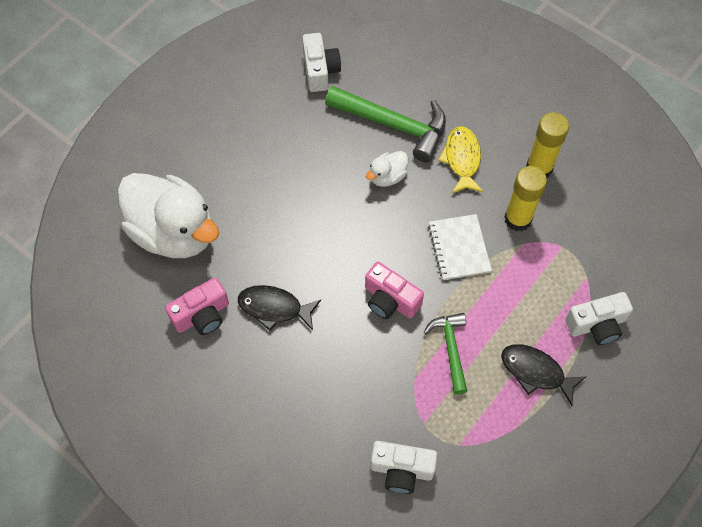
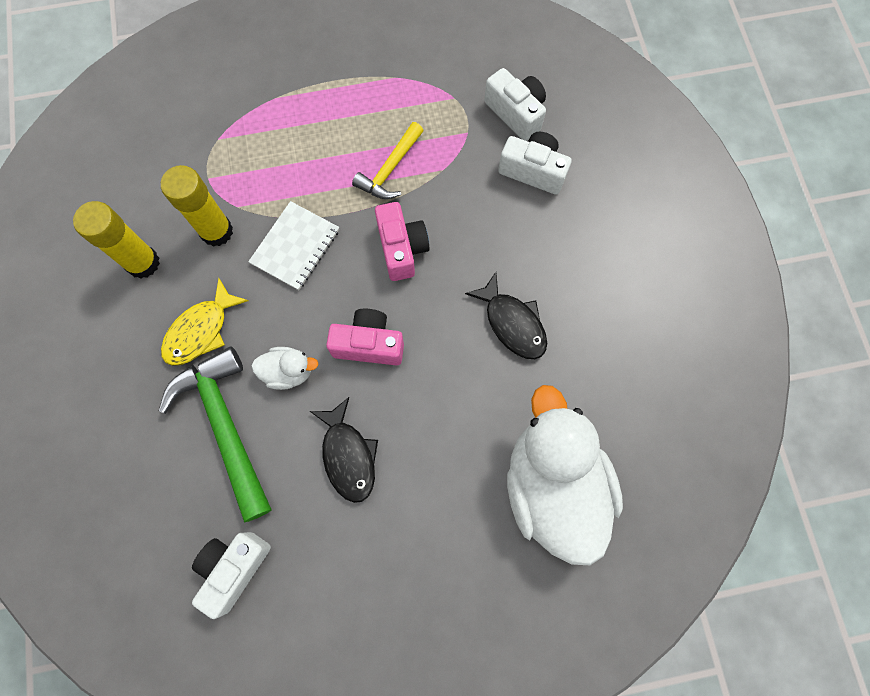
camera: 140 degrees left, 10 degrees up
(202, 315) = (586, 369): pink camera -> pink camera (369, 344)
(450, 349) = (390, 169): green hammer -> yellow hammer
(536, 372) = (341, 102): black fish -> black fish (348, 455)
(596, 325) = (254, 98): white camera -> white camera (533, 171)

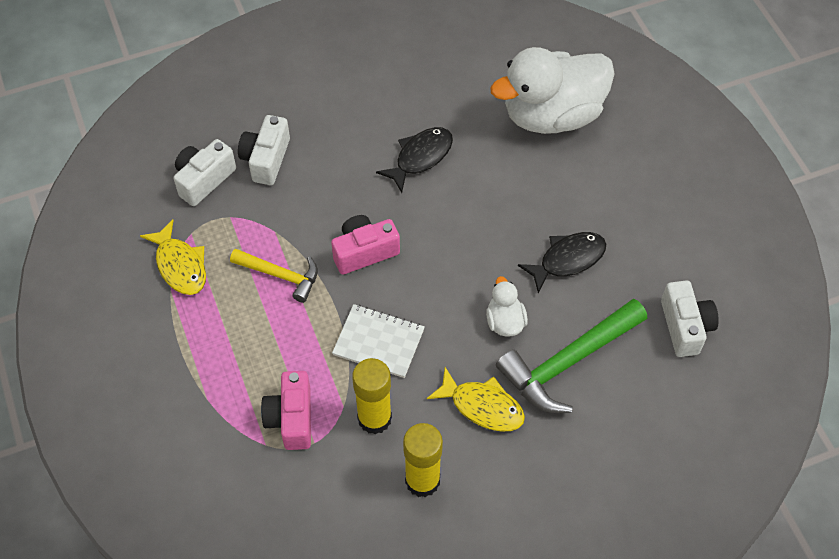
camera: 100 degrees left, 15 degrees down
(234, 568) = (685, 327): white camera -> white camera turned 120 degrees counterclockwise
(369, 344) = (464, 262): pink camera -> pink camera (291, 418)
(419, 86) = (180, 265): none -> yellow fish

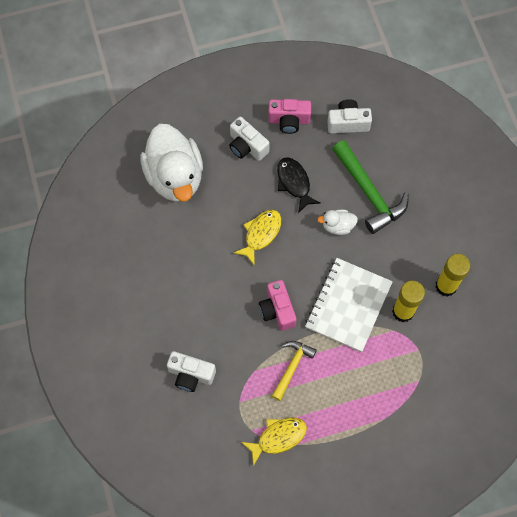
camera: 85 degrees left, 10 degrees up
(204, 180) = (204, 420): white camera -> white camera (247, 146)
(291, 418) = (401, 363): pink camera -> pink camera (289, 120)
(378, 342) = (348, 305): white notebook -> white notebook, size x1.57
(420, 157) = (201, 267): black fish -> none
(482, 406) = (397, 246): yellow fish -> yellow fish (261, 234)

